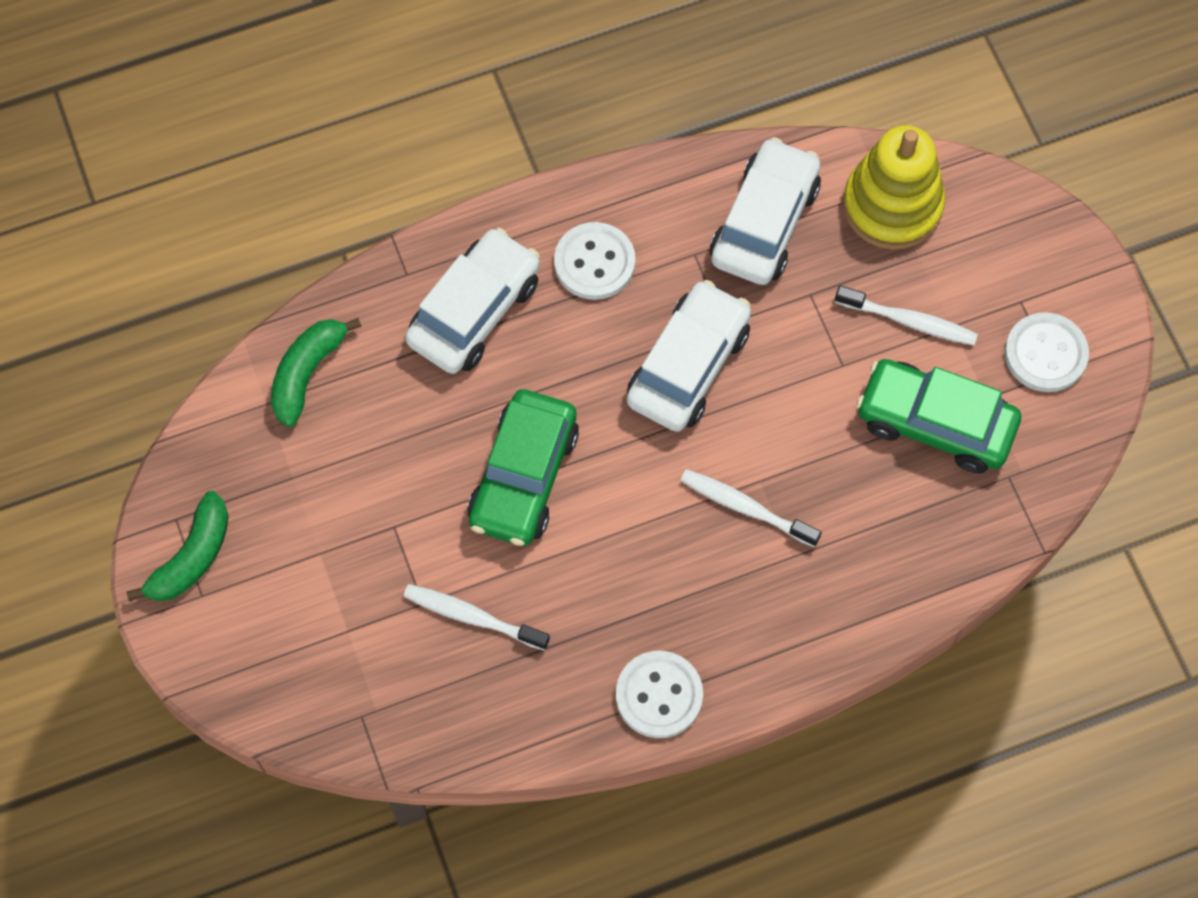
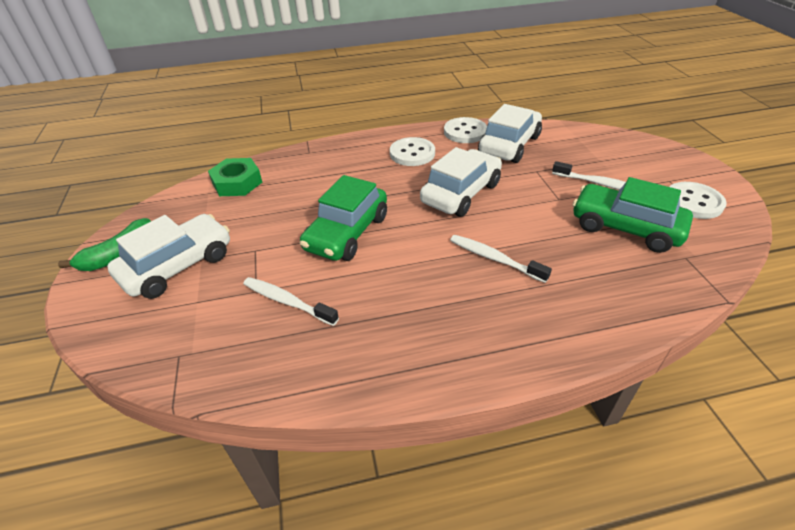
camera: 10 degrees right, 25 degrees down
(307, 373) = (237, 183): green banana -> green nut
(474, 311) = (340, 166): white car -> white car (178, 266)
(659, 695) = (417, 366): white button -> white button (465, 132)
(892, 205) = (582, 143): yellow stacking toy -> none

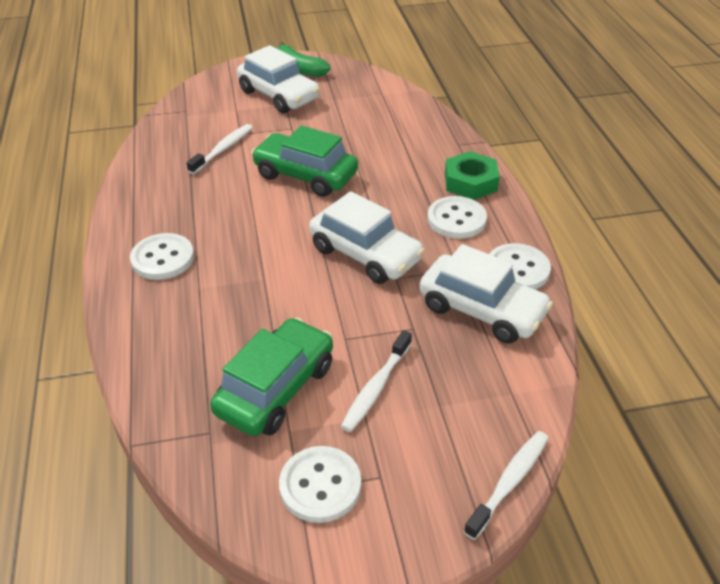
camera: 90 degrees right, 0 degrees up
(237, 183) = (397, 107): green nut -> green nut (470, 182)
(493, 322) = (163, 258): none -> white button
(494, 258) = (246, 268): white toothbrush -> white toothbrush (509, 482)

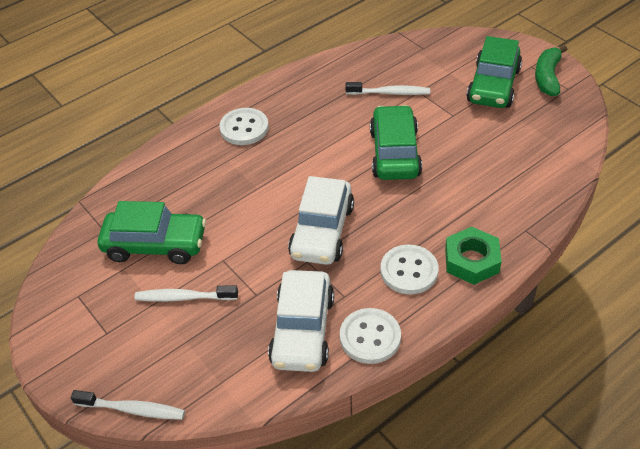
camera: 65 degrees right, 5 degrees up
(279, 95) = (493, 85): white car -> green car
(320, 486) = (86, 304): white button -> none

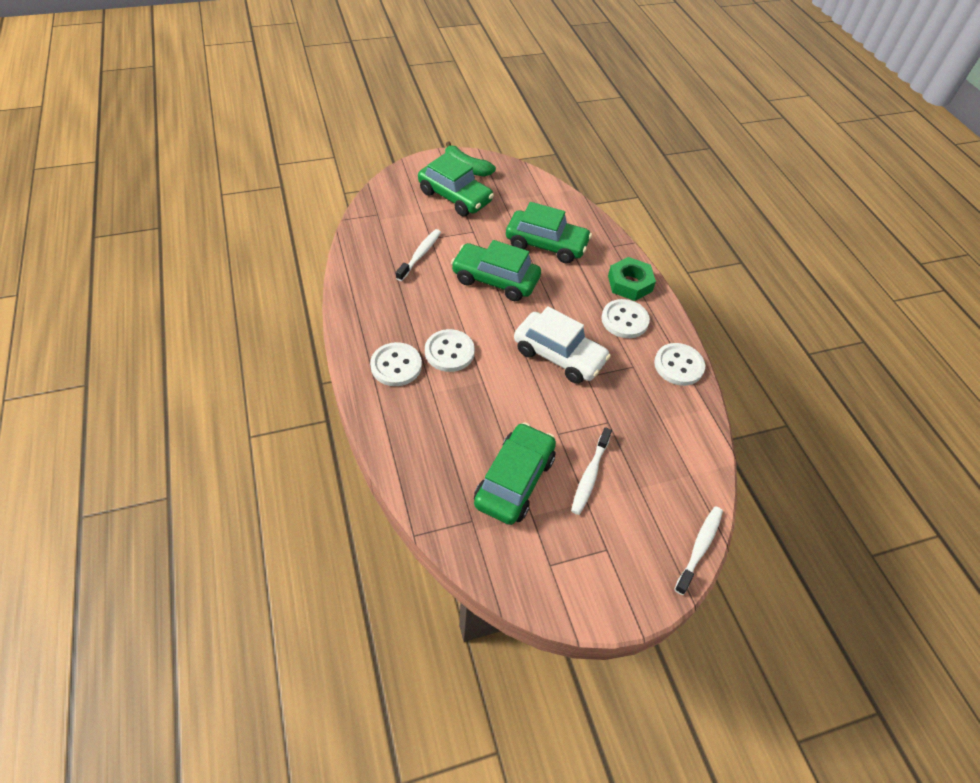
camera: 75 degrees left, 5 degrees up
(280, 154) = (449, 352): none -> white button
(303, 330) = (657, 403): white car -> none
(478, 174) = (546, 244): none -> green car

